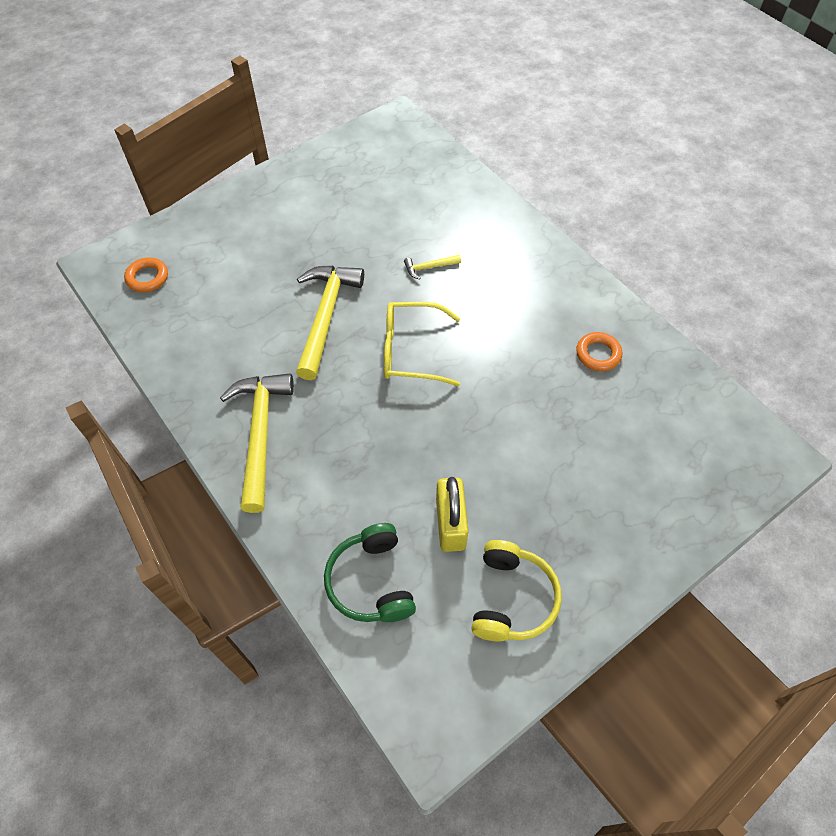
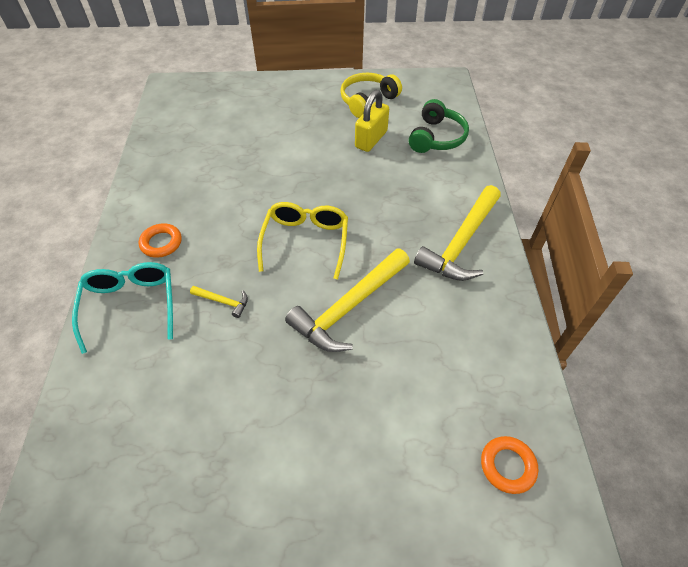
camera: 145 degrees left, 5 degrees down
(410, 351) = (305, 241): yellow glasses -> yellow glasses turned 120 degrees counterclockwise
(493, 229) = (131, 305): none -> turquoise glasses
(598, 354) = (186, 172): orange ring -> orange ring (161, 243)

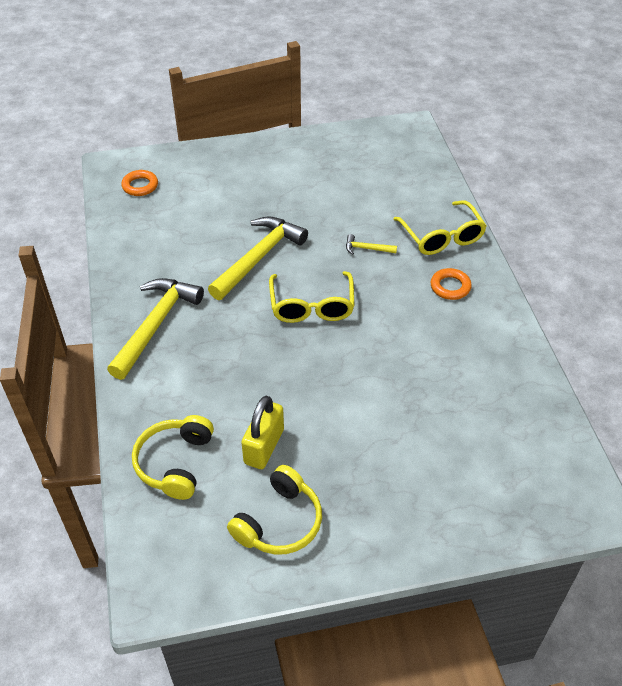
camera: 170 degrees right, 5 degrees down
(131, 305) = (442, 237): turquoise glasses -> yellow glasses
(436, 137) = (175, 463): green headphones -> yellow headphones

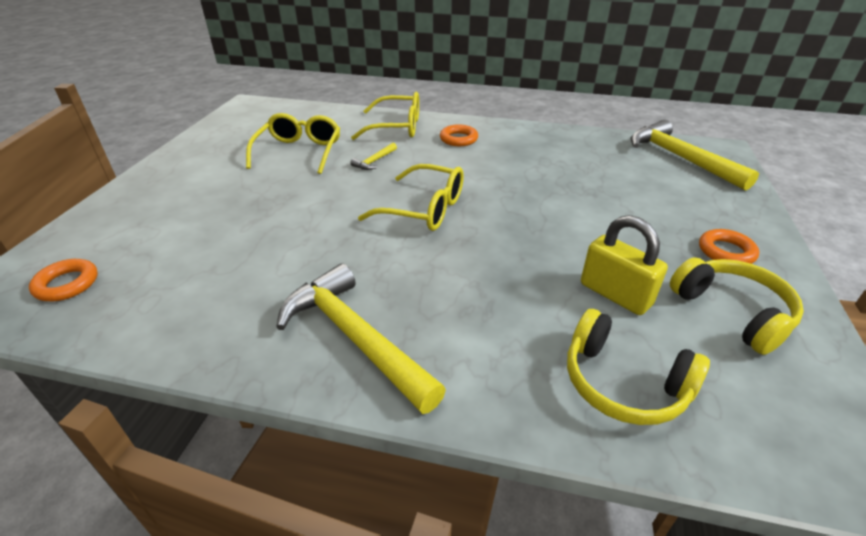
camera: 65 degrees left, 10 degrees down
(258, 258) = (319, 223): yellow hammer -> yellow hammer (680, 158)
(350, 199) = (299, 152): none -> yellow glasses
(365, 517) = (726, 252): none -> orange ring

